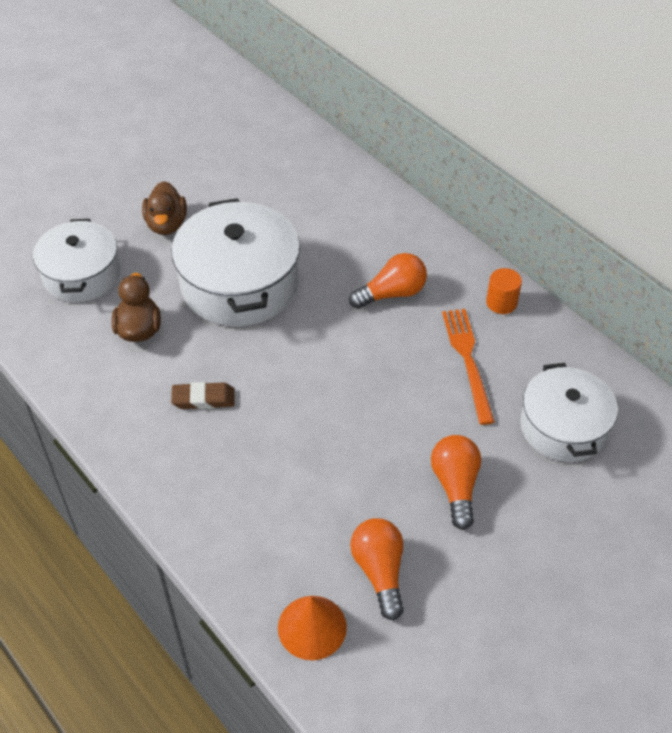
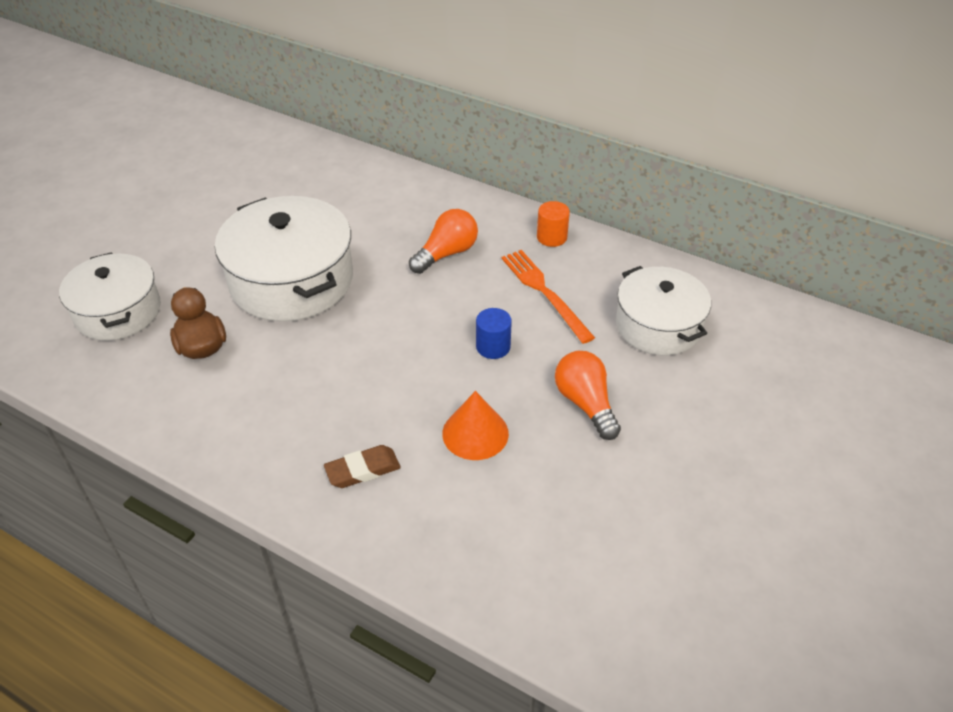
camera: 20 degrees left, 5 degrees down
(166, 224) = (193, 246): brown duck -> none
(203, 399) = (298, 394): brown eraser -> brown eraser (363, 470)
(312, 627) = (506, 578): orange cone -> orange cone (475, 433)
(379, 572) = (550, 503): orange light bulb -> none
(394, 403) = (493, 347): none -> blue cylinder

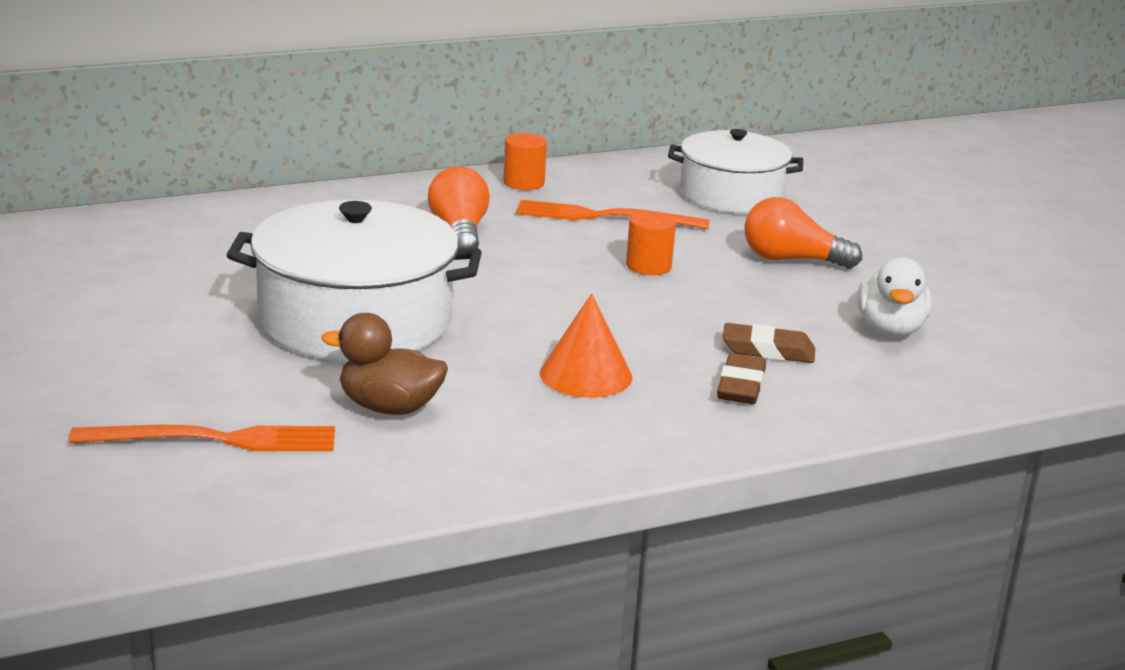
camera: 55 degrees left, 20 degrees down
(118, 312) = (215, 440): white pot -> orange fork
(428, 458) = (768, 350): none -> brown eraser
(475, 433) = (763, 318): orange cone -> orange cone (586, 375)
(493, 347) = (648, 266): blue cylinder -> orange cylinder
(528, 504) = (890, 330): none -> white duck

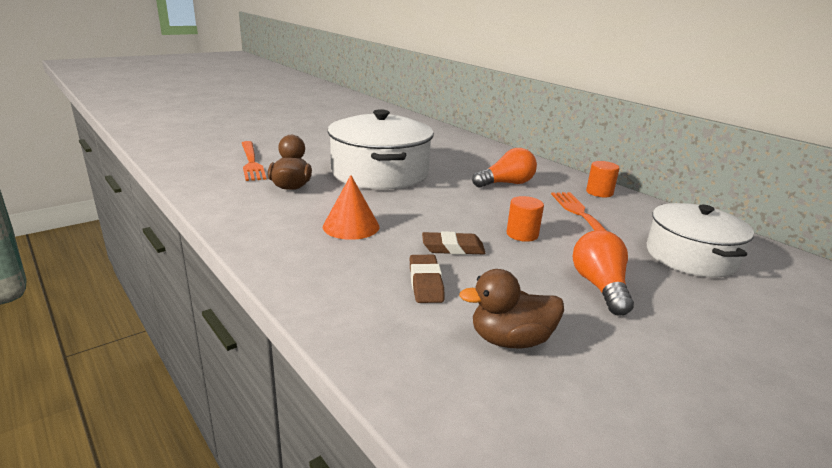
camera: 75 degrees right, 0 degrees up
(741, 386) = (362, 275): brown eraser -> brown eraser (453, 248)
(890, 330) = (510, 340): white duck -> brown duck

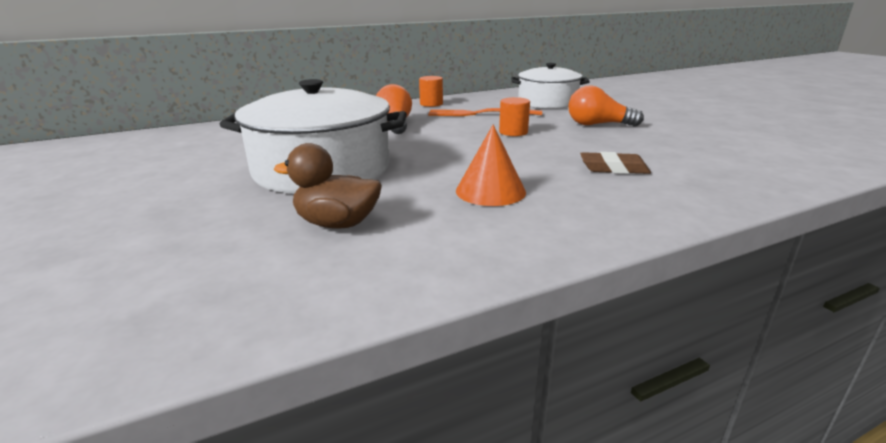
camera: 75 degrees left, 0 degrees up
(251, 162) = (175, 260): orange fork -> none
(453, 248) = (543, 155): brown eraser -> none
(510, 340) = (686, 153): brown duck -> none

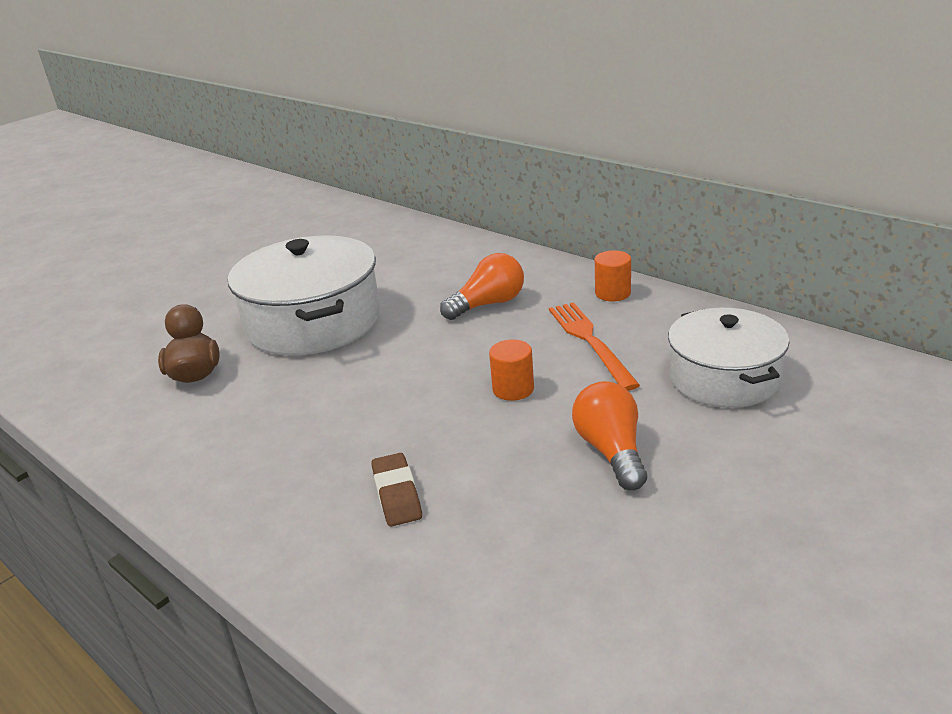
camera: 70 degrees right, 5 degrees up
(490, 191) = (289, 425): orange cone -> none

